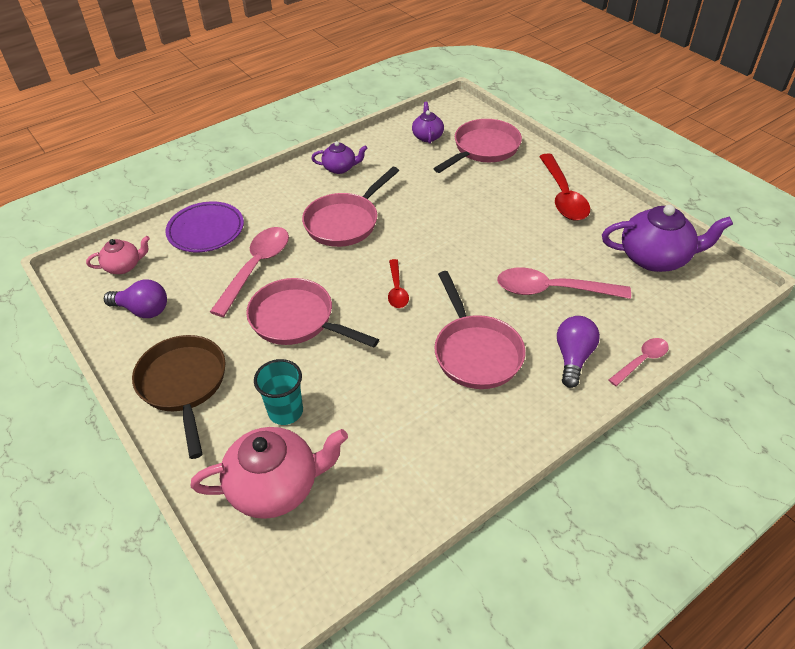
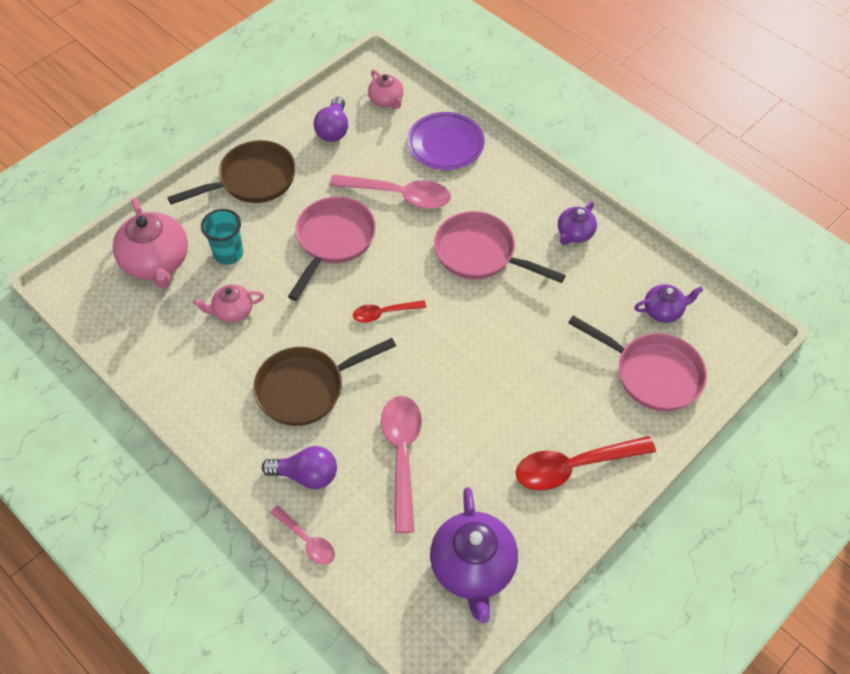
camera: 80 degrees right, 10 degrees up
(340, 168) = (574, 233): purple teapot -> purple teapot turned 45 degrees clockwise
(368, 410) = (232, 311): none -> pink teapot
(475, 352) = (306, 388): pink pan -> brown pan

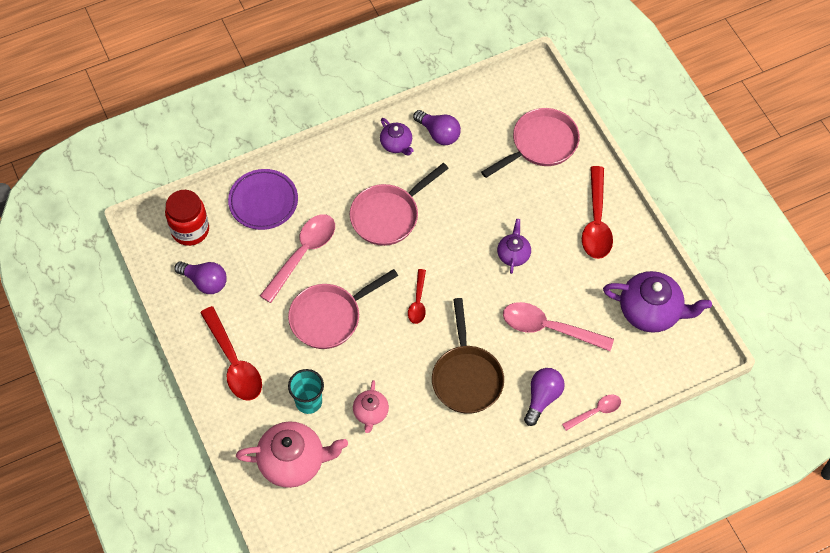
camera: 70 degrees left, 5 degrees up
(252, 180) = (234, 362): brown pan -> red spoon
(333, 240) = (329, 317): pink pan -> pink pan turned 75 degrees counterclockwise
(386, 100) = (190, 230): pink teapot -> red jar
(610, 268) = (439, 133): none -> purple light bulb
(663, 310) = (490, 115): purple teapot -> purple teapot (513, 254)

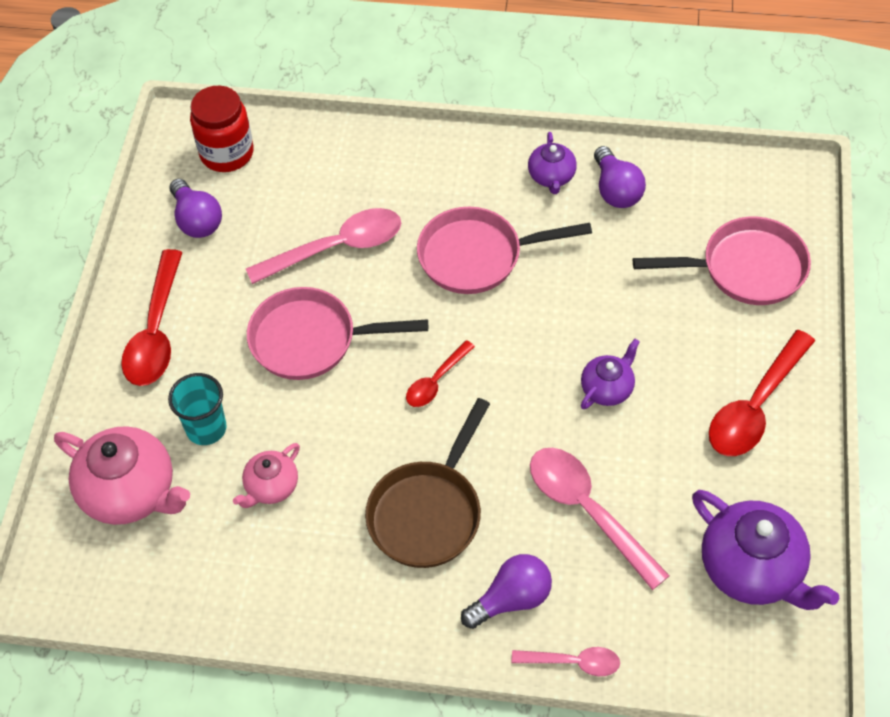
camera: 35 degrees right, 5 degrees down
(263, 201) = (336, 164): purple plate -> none

